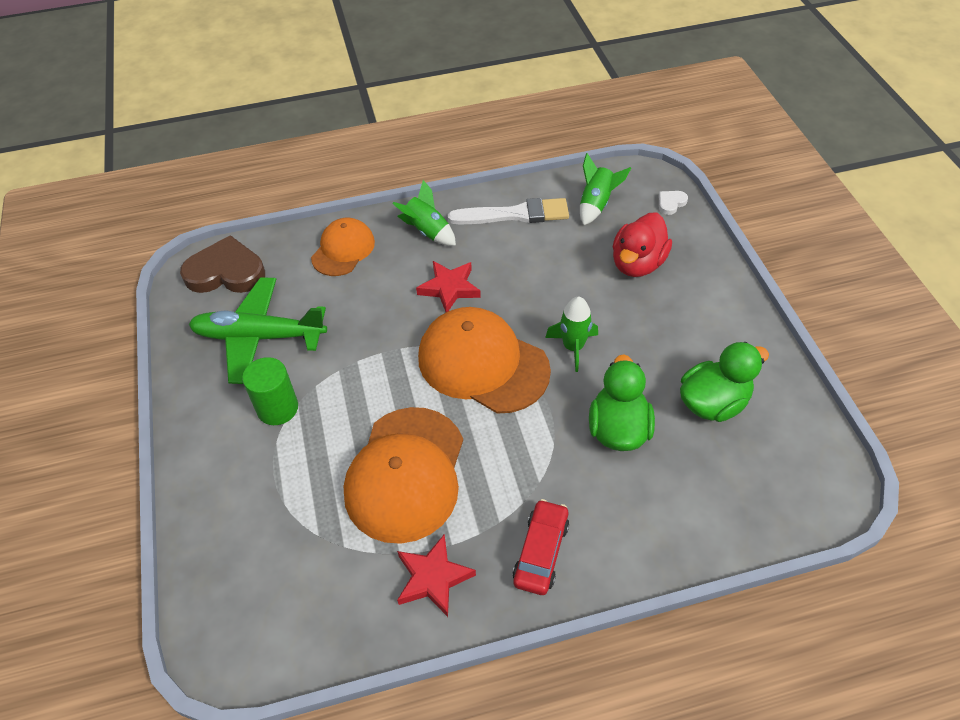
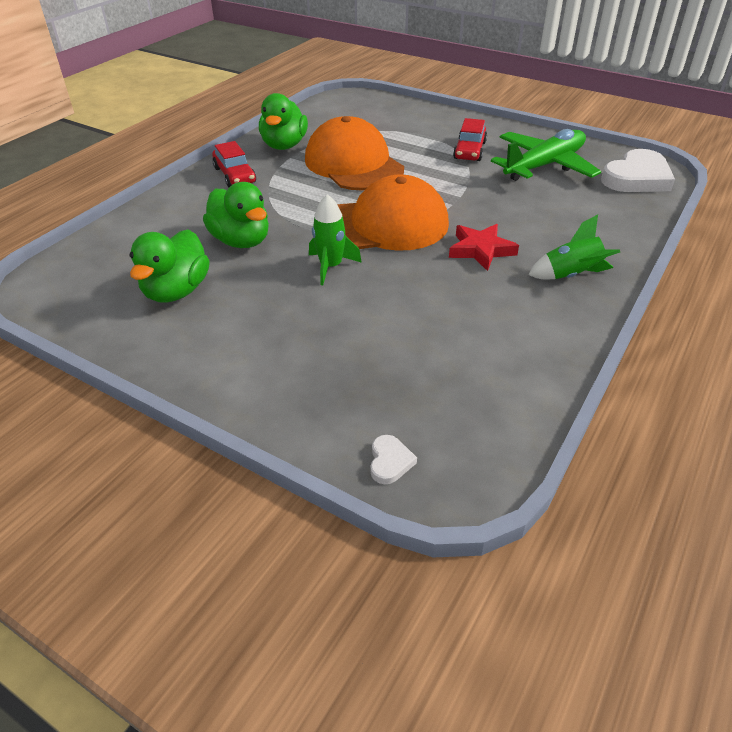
camera: 135 degrees right, 10 degrees down
(226, 272) = (637, 178): brown heart -> white heart
(277, 408) = (469, 150): green cylinder -> red car
(343, 249) = (600, 228): orange cap -> none
(433, 578) = (284, 145): red star -> green duck
(514, 214) = (529, 336): white brush -> none
(596, 204) = (469, 400): green rocket -> none
(637, 264) = (350, 362): red duck -> none

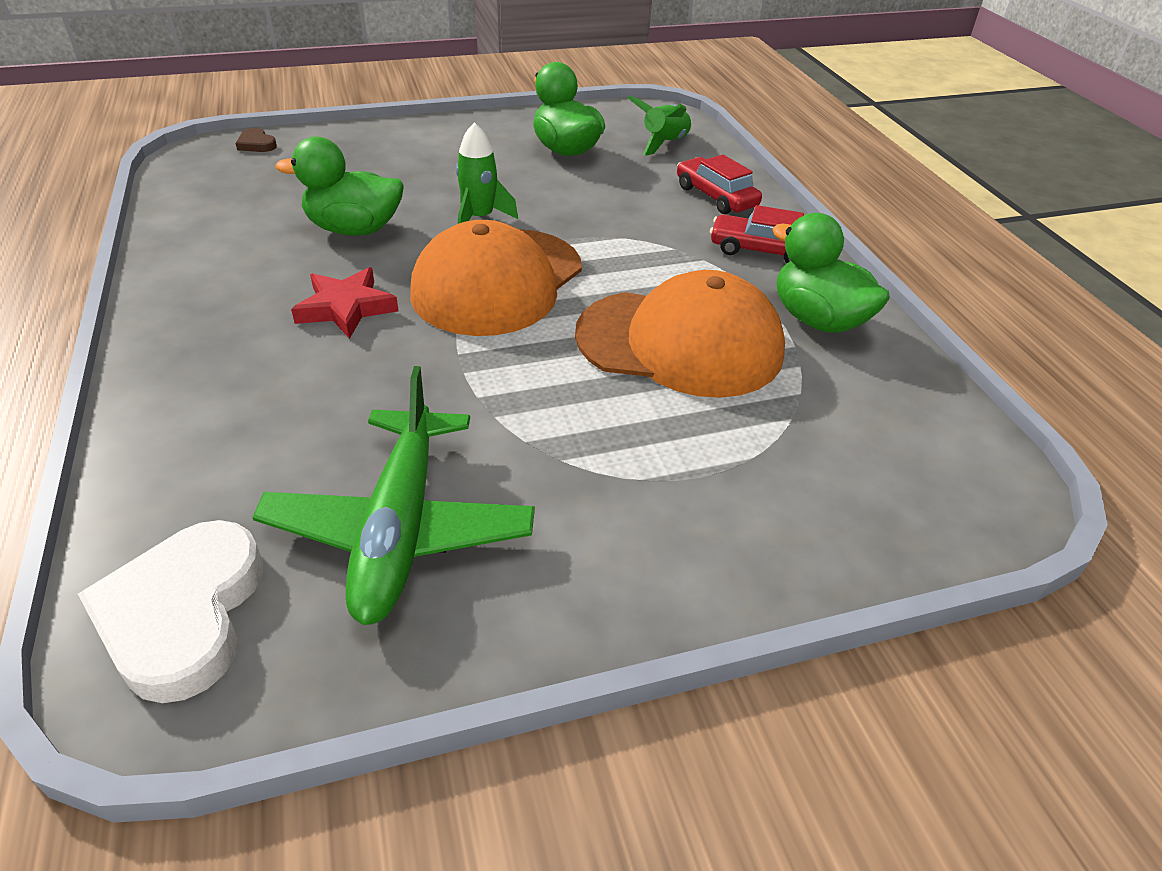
camera: 130 degrees right, 0 degrees up
(241, 241) = (600, 199): green duck -> green duck (354, 229)
(390, 462) = (256, 144): white heart -> brown heart
(469, 150) = (572, 483): red car -> red car (716, 197)
(571, 275) = (204, 330): green rocket -> green rocket (664, 144)

